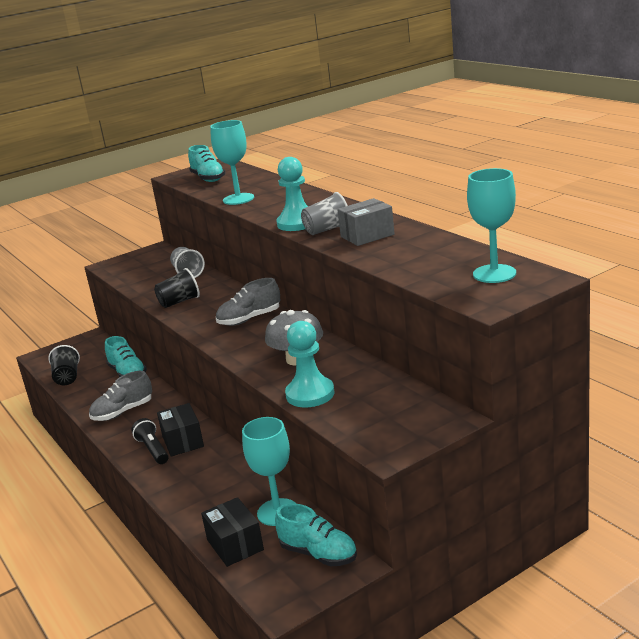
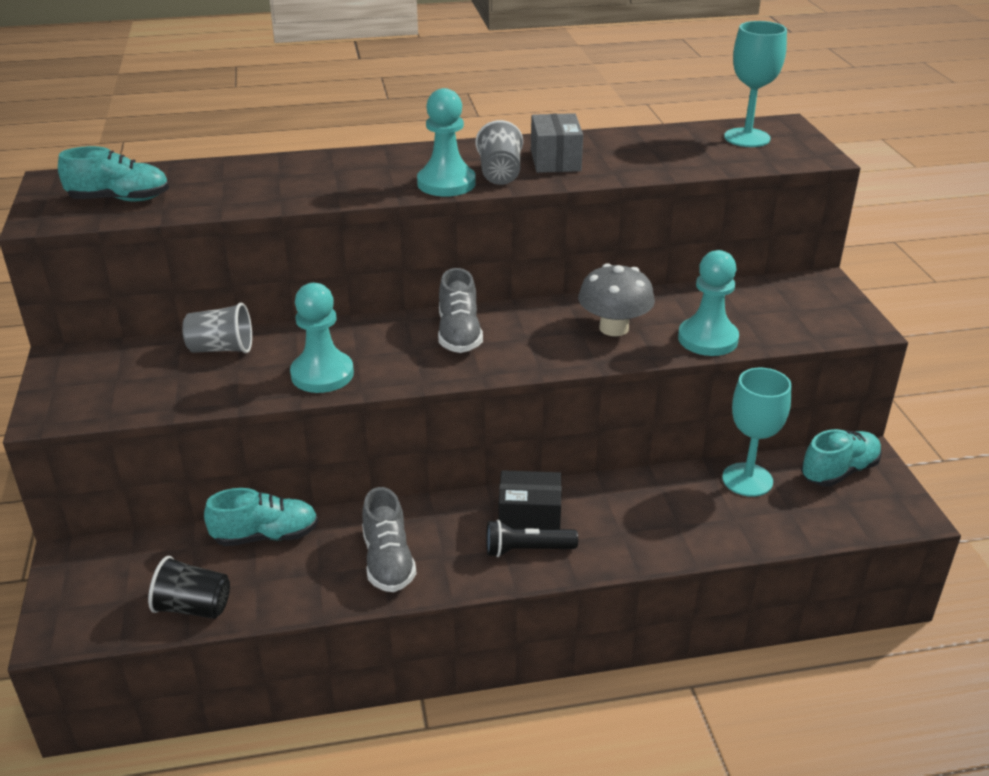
camera: 70 degrees left, 10 degrees up
(179, 302) = (322, 374): black cup -> turquoise pawn
(235, 545) = (791, 524): black box -> none
(238, 199) = (271, 197): turquoise goblet -> none

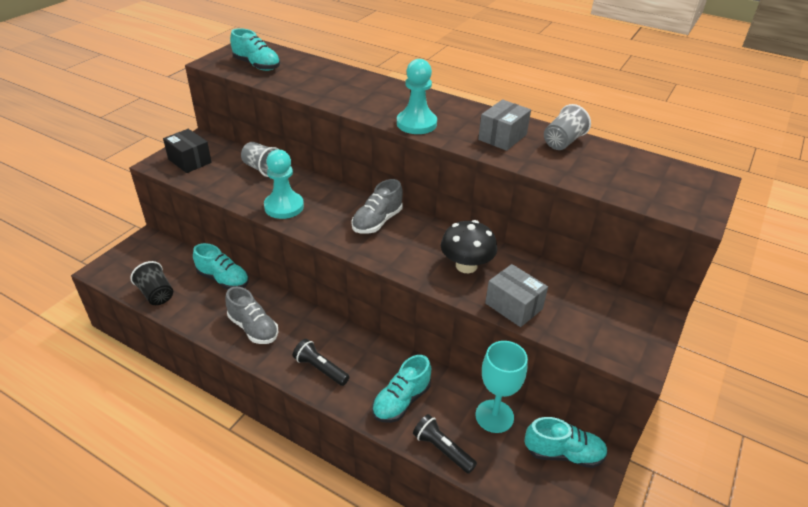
camera: 40 degrees right, 5 degrees up
(388, 561) = (253, 328): grey shoe -> grey shoe turned 75 degrees counterclockwise
(500, 174) = (455, 131): grey cup -> grey cup (562, 142)
(529, 519) = (344, 353): black box -> black box (189, 161)
(614, 328) = (466, 266): grey mushroom -> black mushroom
(650, 524) = (401, 401): none -> turquoise shoe
(707, 339) = (513, 306): turquoise pawn -> grey box
(744, 538) = (442, 450): none -> black flashlight
(747, 138) = (663, 178): turquoise goblet -> none

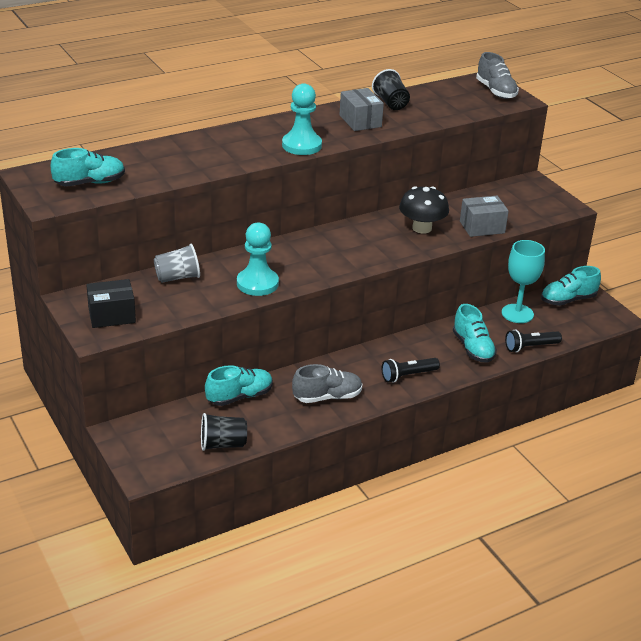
camera: 60 degrees left, 5 degrees down
(377, 221) = (327, 246): grey shoe -> grey shoe (496, 91)
(562, 142) = (391, 103): grey cup -> black cup
(563, 453) = (568, 300): turquoise shoe -> turquoise shoe turned 150 degrees counterclockwise

